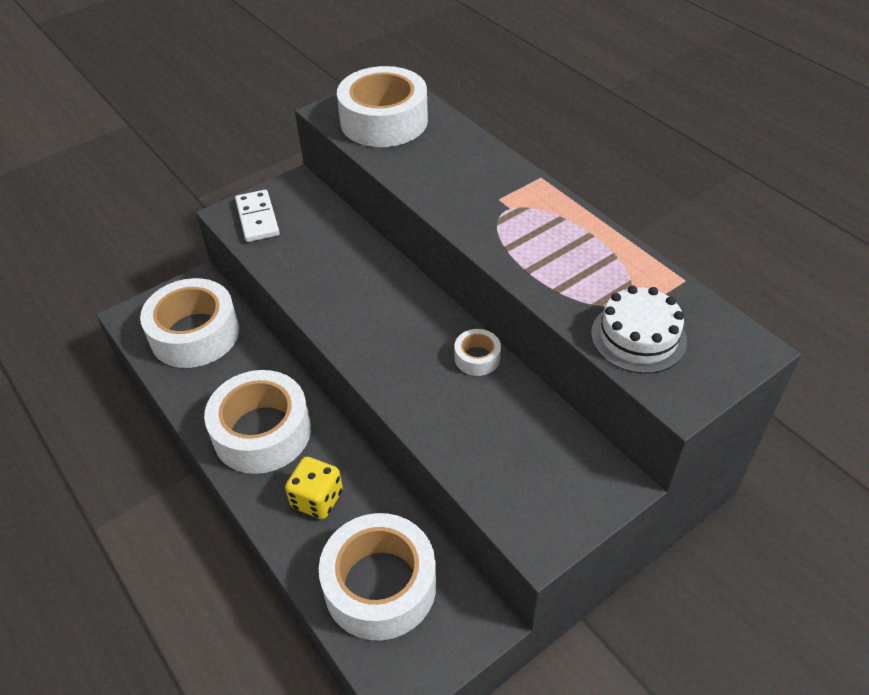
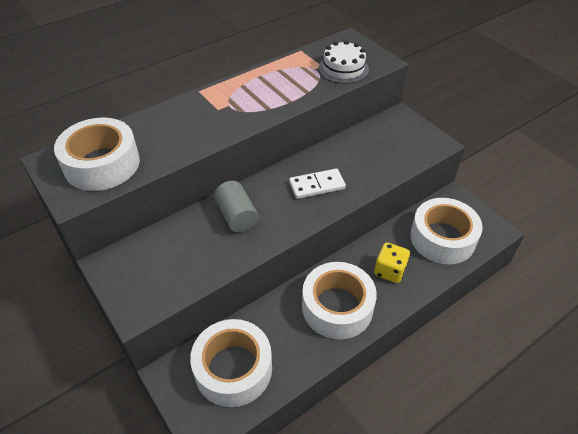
camera: 90 degrees left, 0 degrees up
(257, 218) = (148, 289): white domino -> white domino (317, 185)
(360, 278) = (237, 216): none -> grey cylinder
(477, 358) = (315, 160): white tape -> none

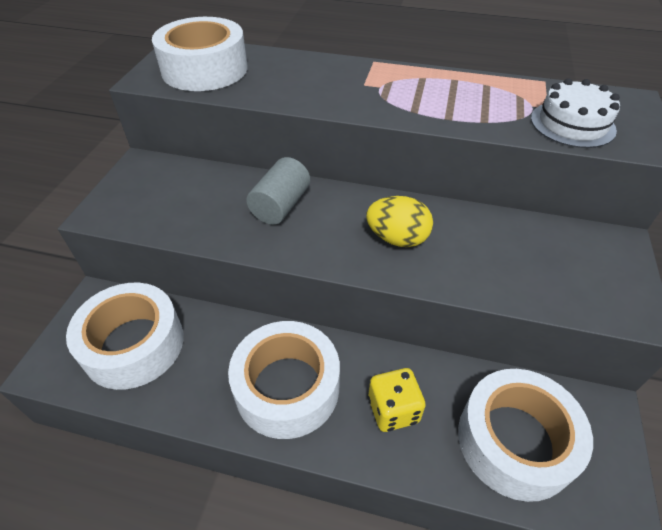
camera: 50 degrees right, 0 degrees up
(317, 185) = (397, 238): white domino -> yellow egg

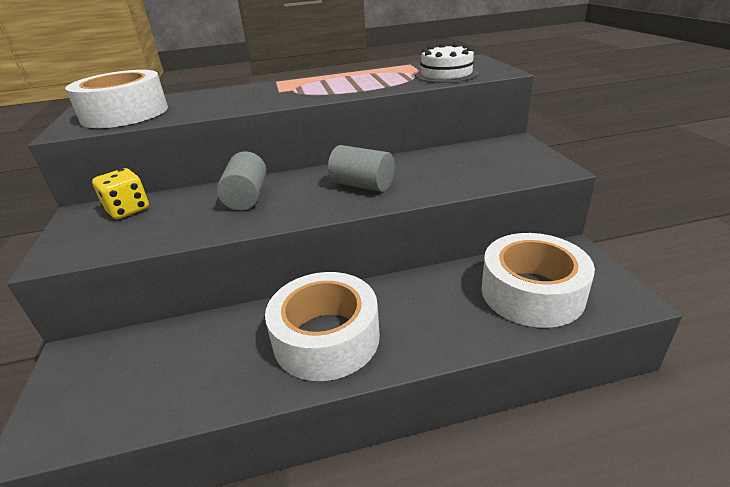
camera: 25 degrees left, 15 degrees down
(134, 344) = (141, 373): white tape -> none
(393, 410) = (428, 313): yellow dice -> yellow dice (128, 210)
(397, 238) = (362, 185): yellow egg -> grey cylinder

